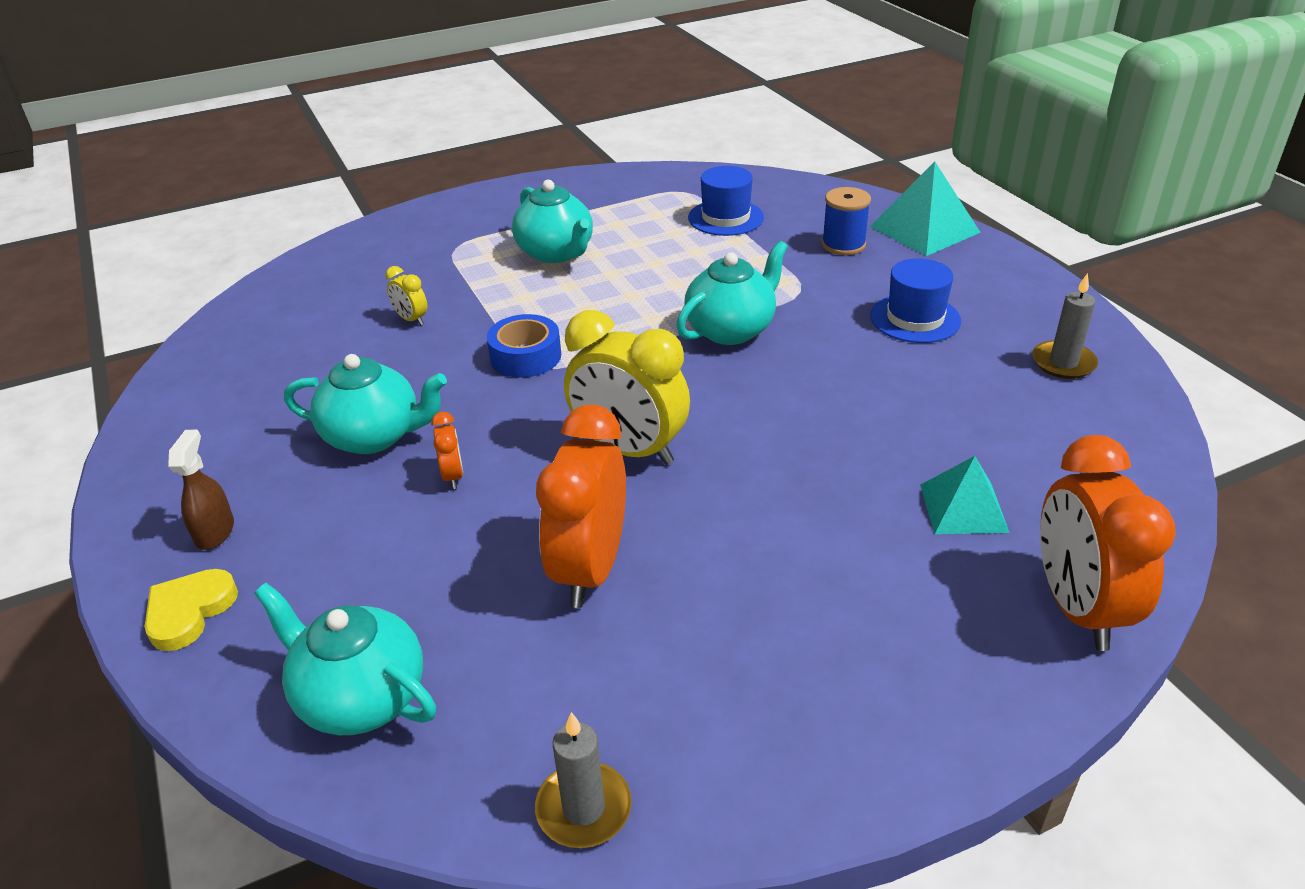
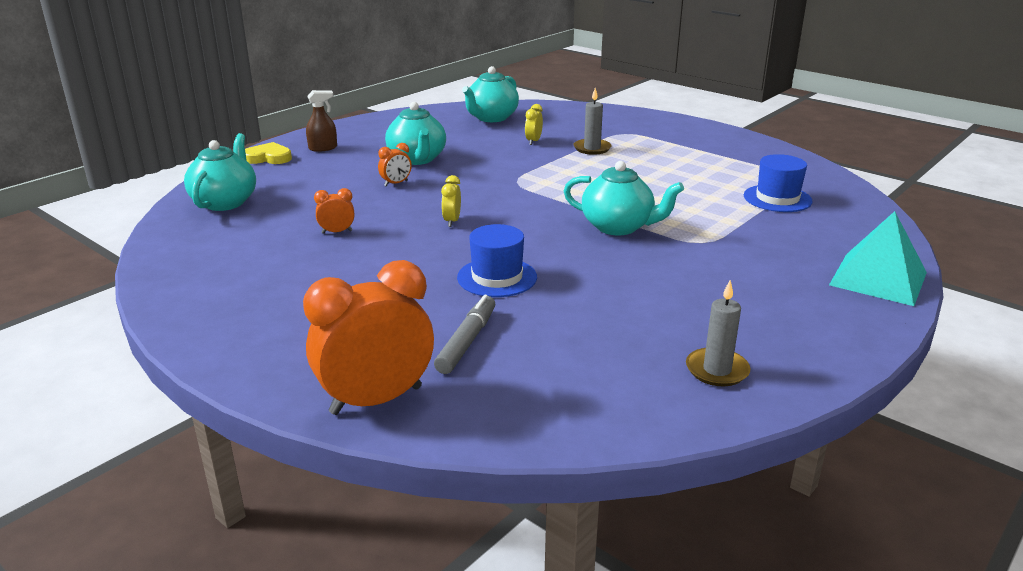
camera: 65 degrees right, 10 degrees down
(525, 356) = (524, 176): blue tape -> none
(556, 253) = (652, 159): turquoise teapot -> turquoise teapot (491, 118)
(583, 808) = (165, 264): grey candle -> grey candle (592, 148)
(589, 569) = (337, 232): orange clock -> orange clock, size x0.44
(629, 450) = (452, 221): yellow clock -> yellow clock, size x0.44
(843, 245) = (797, 247): blue spool -> none
(915, 318) = (713, 292): blue hat -> blue hat (497, 277)
(963, 508) = (467, 341): turquoise pyramid -> grey marker

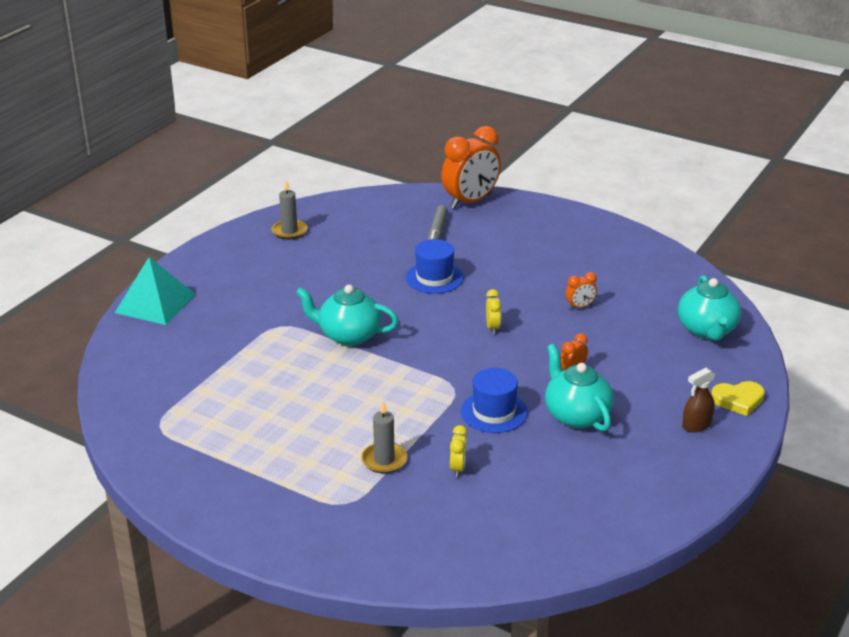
camera: 170 degrees right, 5 degrees up
(491, 118) = (533, 525): turquoise teapot -> none
(777, 198) = (194, 388): blue hat -> blue hat (494, 412)

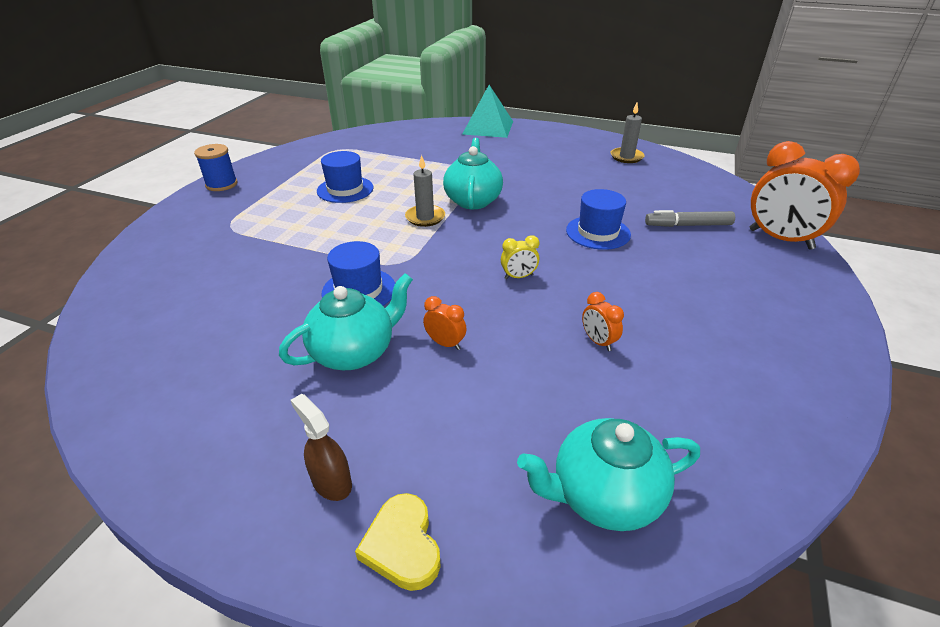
camera: 80 degrees right, 5 degrees up
(227, 522) = (221, 184): none -> blue spool
(286, 419) = (345, 189): none -> blue hat
(384, 460) = (285, 237): grey candle -> grey candle (425, 217)
(458, 468) = (266, 277): yellow clock -> none

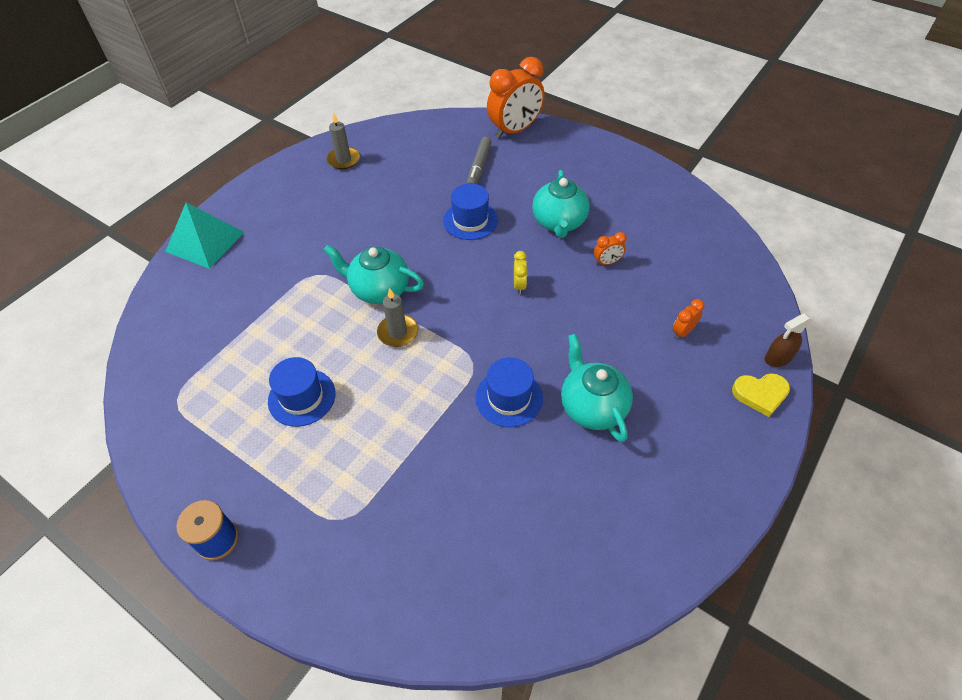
camera: 75 degrees left, 15 degrees up
(331, 482) = (715, 427): brown spray bottle -> brown spray bottle (778, 358)
(445, 343) = (592, 347): orange clock -> orange clock (682, 332)
(603, 496) = (731, 298): turquoise teapot -> turquoise teapot (559, 223)

